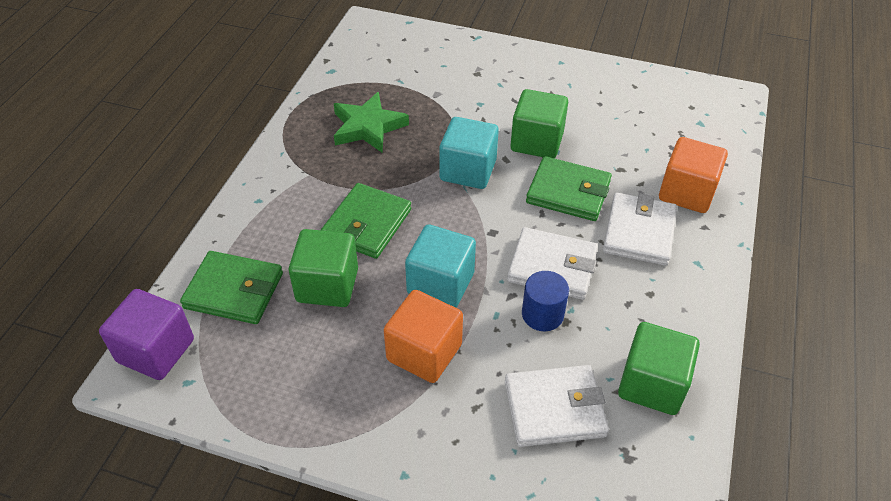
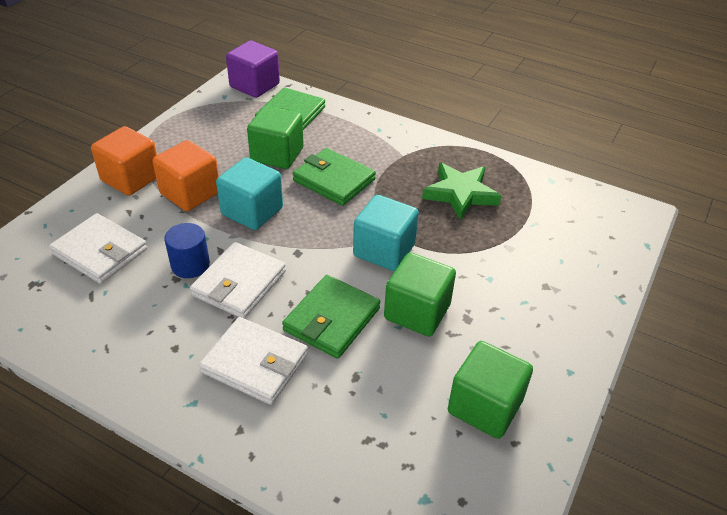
camera: 100 degrees right, 5 degrees down
(554, 408) = (100, 252): white wallet -> white wallet turned 60 degrees counterclockwise
(652, 384) = (82, 317): green cube -> green cube (485, 406)
(686, 192) = (298, 431): orange cube -> orange cube (131, 178)

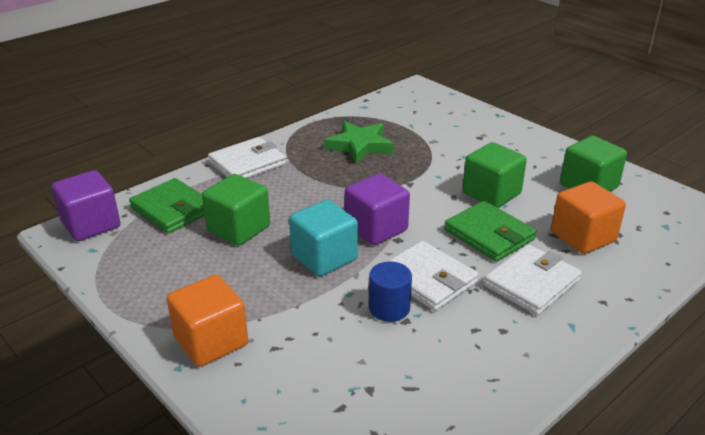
camera: 70 degrees left, 10 degrees down
(100, 252) = (338, 376): white wallet -> white wallet (247, 163)
(190, 193) = (269, 296): orange cube -> orange cube (583, 237)
(310, 234) = (376, 228): none -> purple cube
(334, 180) = (303, 202): green wallet -> none
(384, 250) = (414, 194): turquoise cube -> none

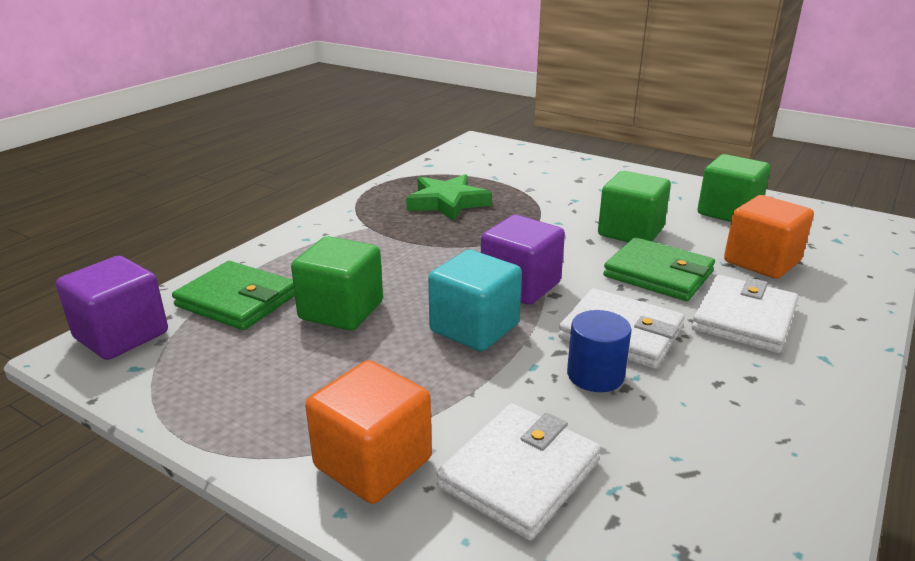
camera: 15 degrees left, 5 degrees down
(247, 163) = (316, 236): white wallet -> white wallet (519, 474)

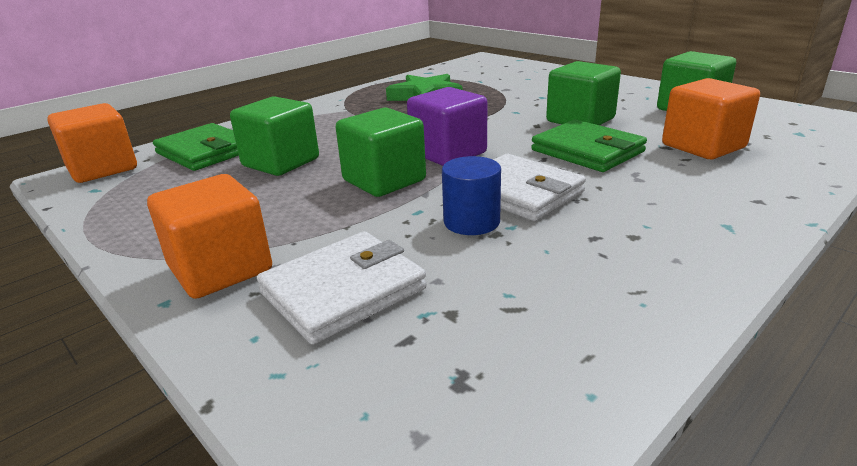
camera: 15 degrees right, 0 degrees up
(121, 335) = (102, 169): purple cube -> orange cube
(474, 328) = (384, 180): turquoise cube -> green cube
(744, 318) = (656, 188): white wallet -> none

